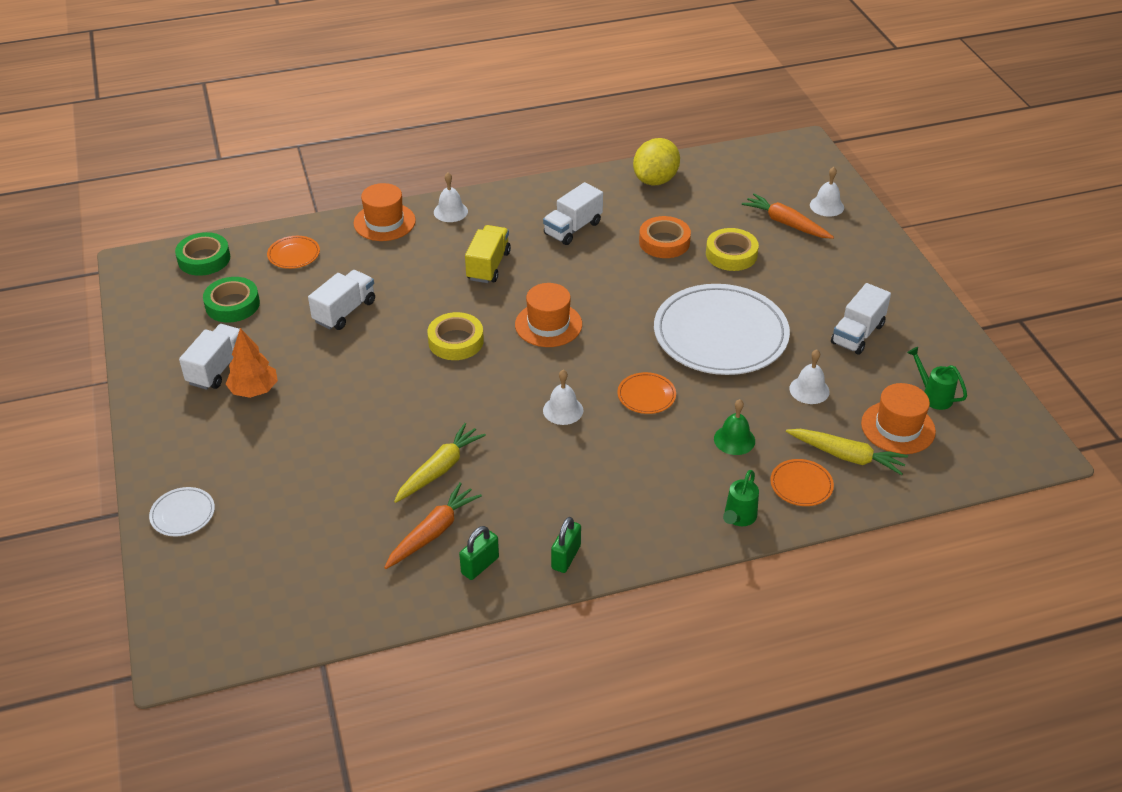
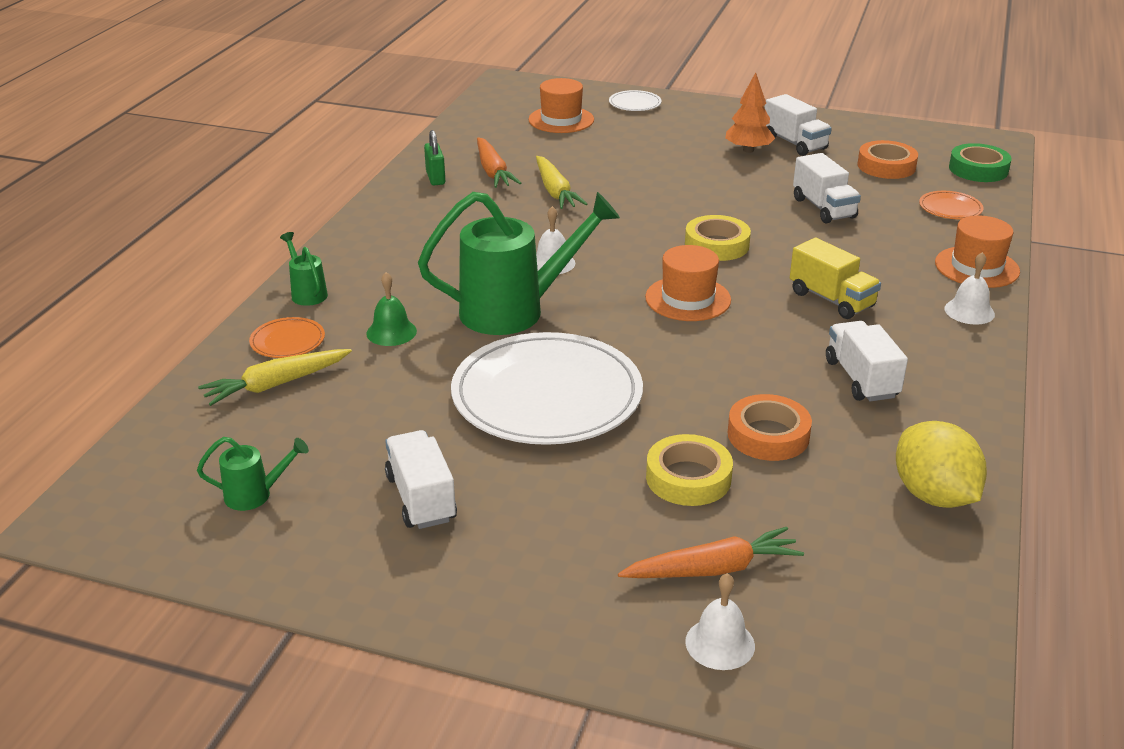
camera: 125 degrees right, 10 degrees down
(232, 304) = (886, 166): green tape -> orange tape
(566, 557) = (391, 209): green padlock -> none
(646, 395) = (514, 311): orange plate -> green watering can
(809, 390) = (388, 410): white bell -> none
(898, 427) = (257, 439): orange hat -> orange hat (561, 120)

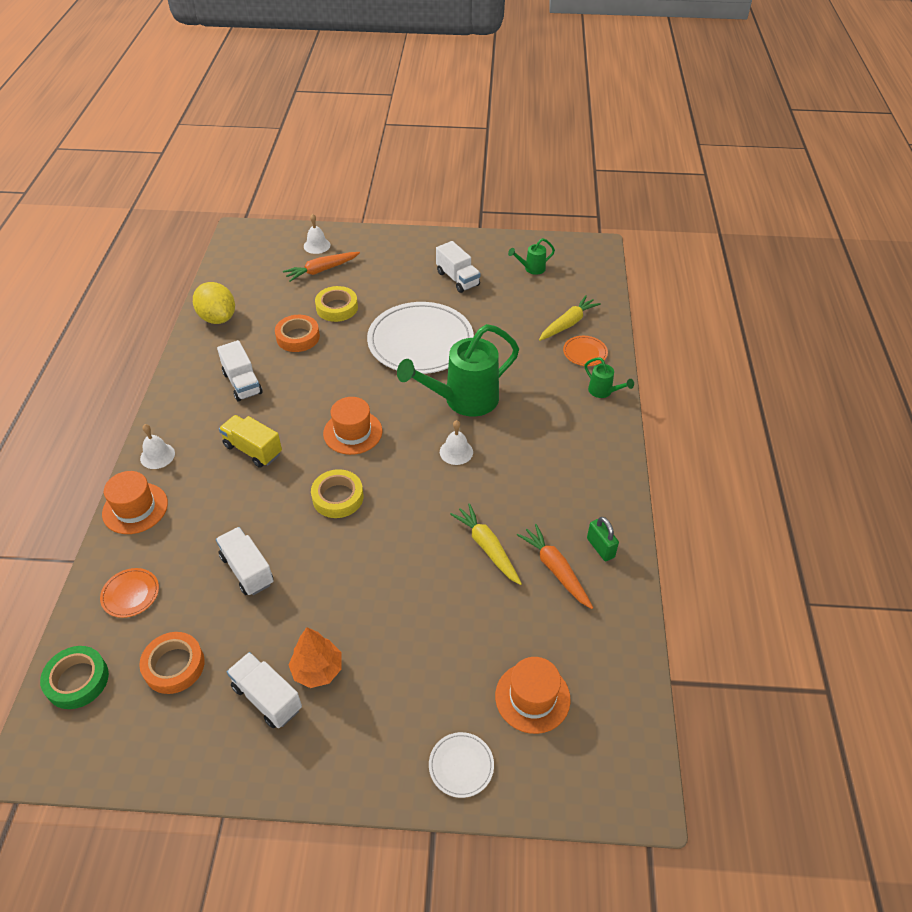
camera: 165 degrees right, 15 degrees up
(391, 332) = (530, 370): green bell -> none

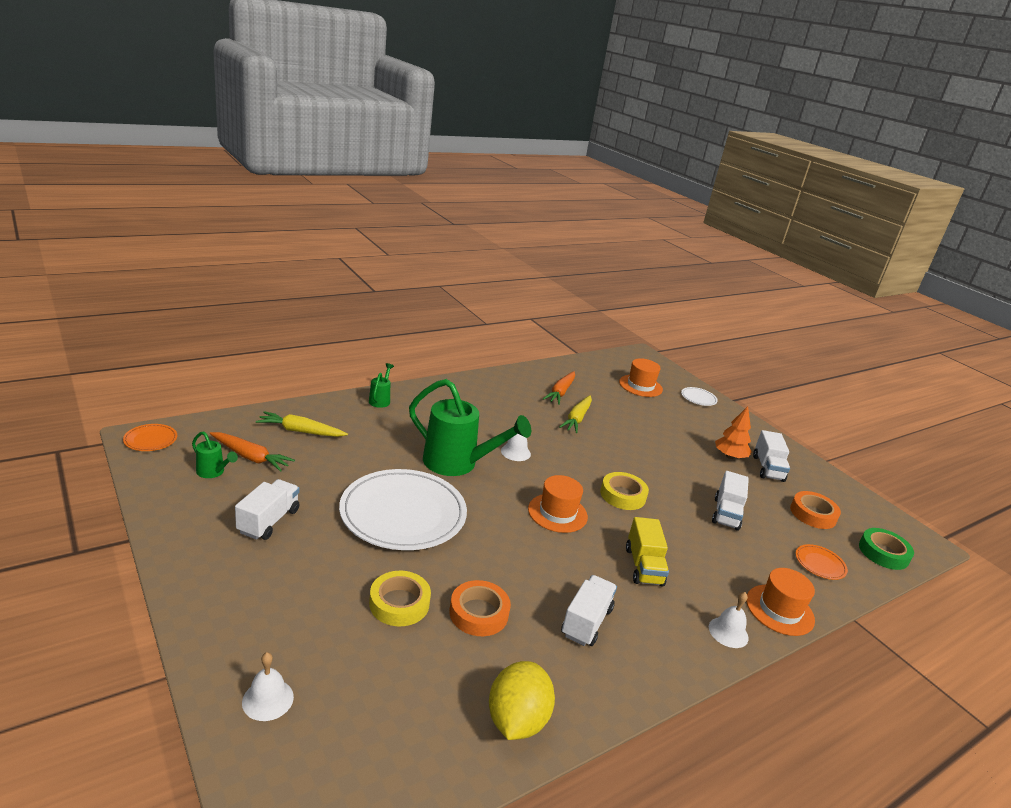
camera: 130 degrees left, 20 degrees down
(321, 270) = (330, 659): orange carrot -> orange carrot (250, 457)
(585, 352) = (337, 416): orange plate -> orange plate (150, 440)
(600, 548) = (526, 380): green padlock -> none

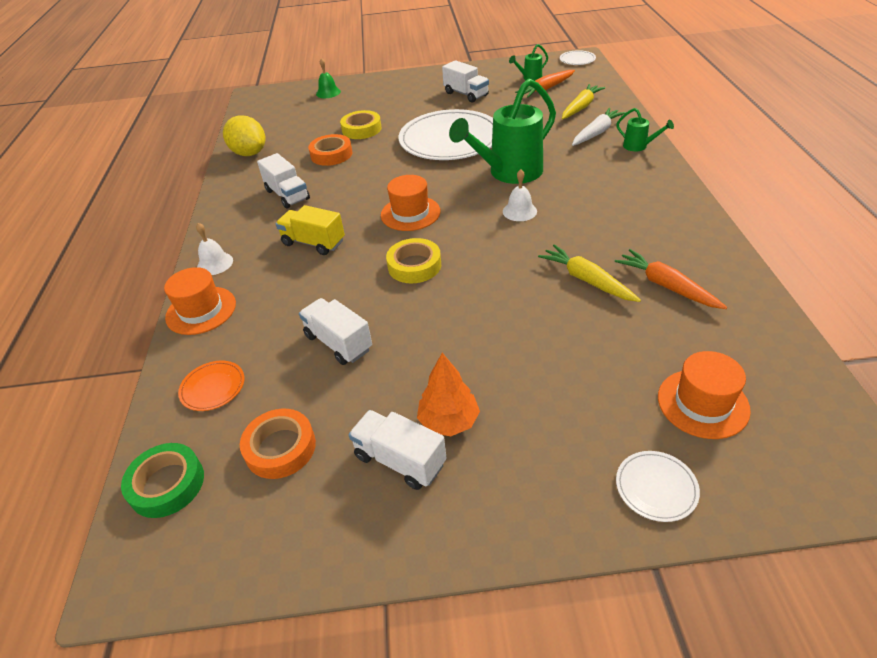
camera: 125 degrees right, 15 degrees up
(150, 440) = (577, 60): orange plate -> white plate
(268, 699) = (328, 92): white bell -> green bell
(359, 420) = (596, 133): none -> white carrot

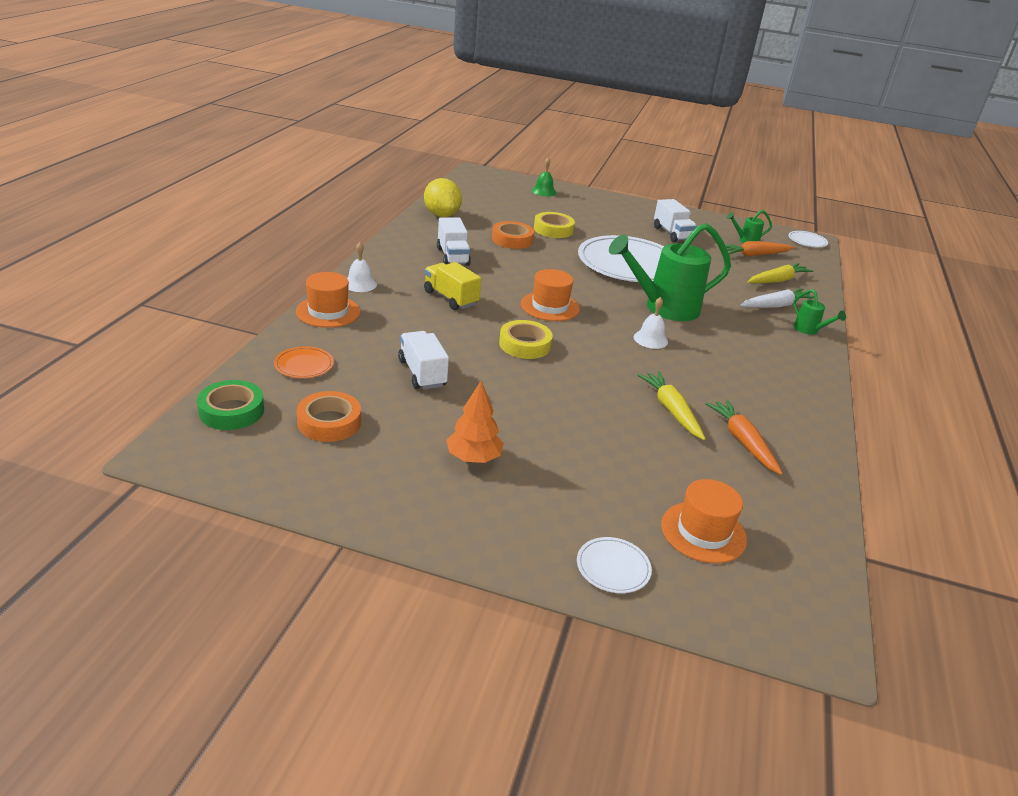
camera: 15 degrees right, 10 degrees down
(400, 460) = (416, 466): white truck -> none

